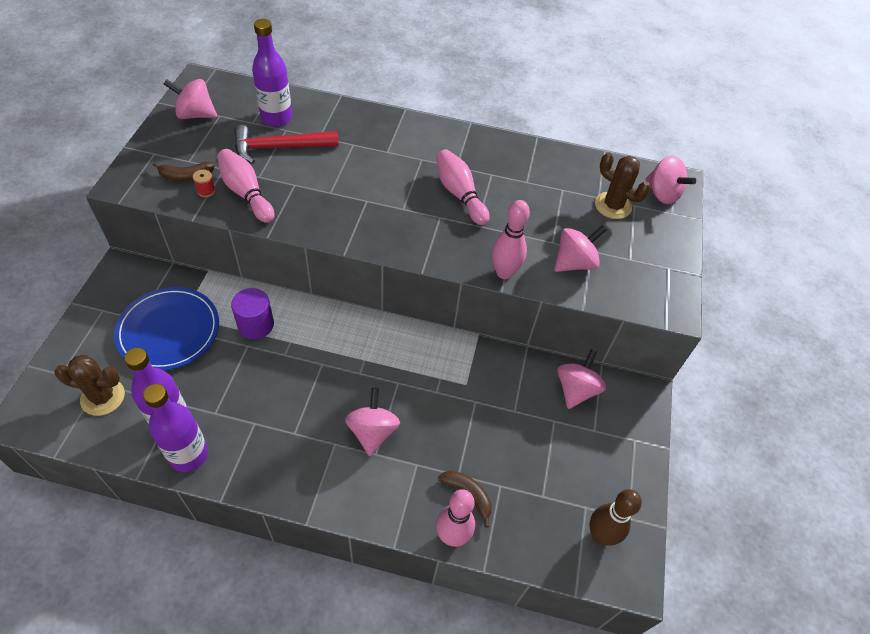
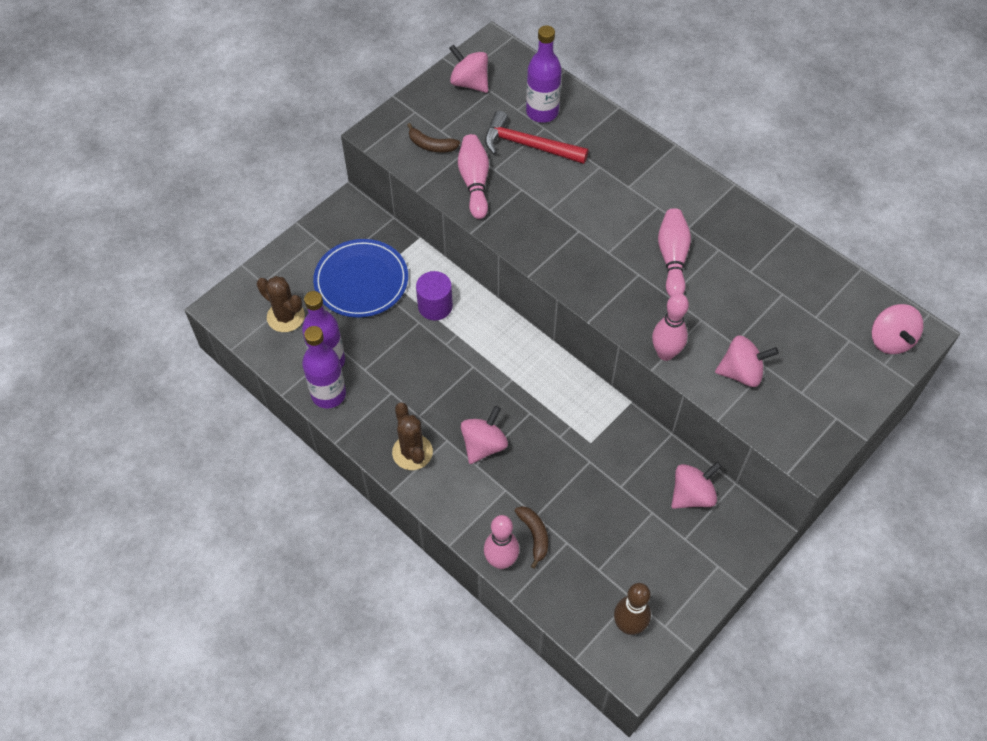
camera: 35 degrees right, 5 degrees up
(206, 191) = (441, 167): red spool -> none
(613, 206) = (824, 331): brown cactus -> brown cactus (412, 452)

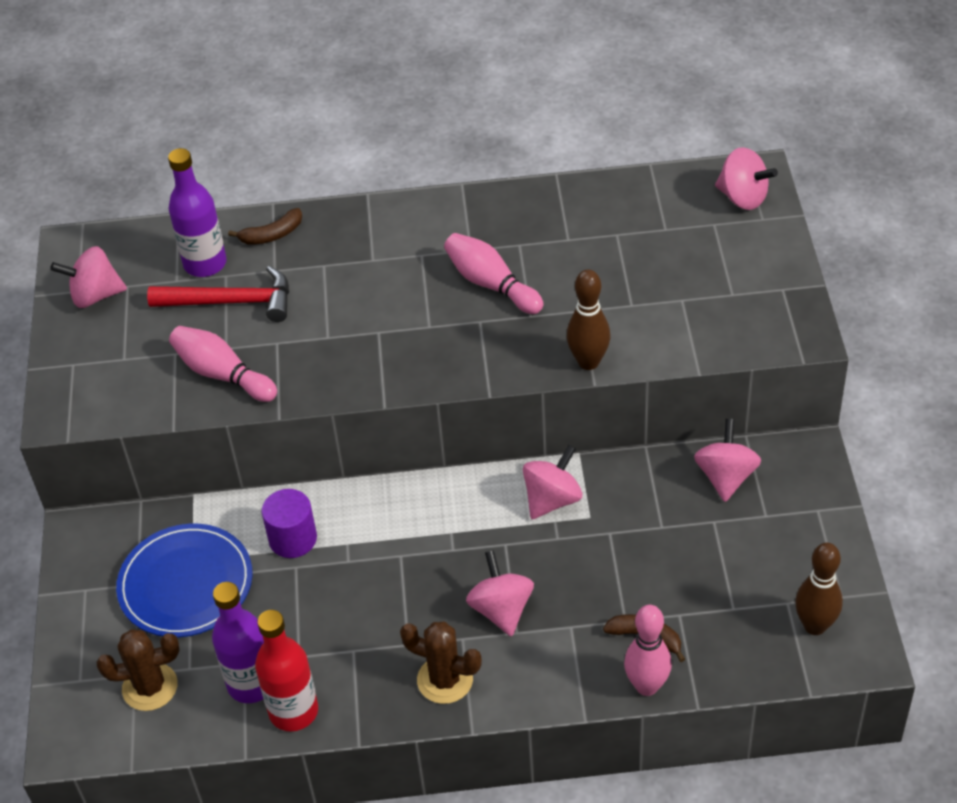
camera: 45 degrees left, 10 degrees down
(328, 394) = (293, 711): purple bottle -> red bottle
(431, 145) = (133, 379): brown banana -> brown banana (272, 235)
(528, 145) = (231, 302): red hammer -> red hammer turned 150 degrees counterclockwise
(665, 353) = (588, 362): pink bowling pin -> brown bowling pin
(741, 372) = (667, 321): pink spinning top -> pink spinning top (552, 499)

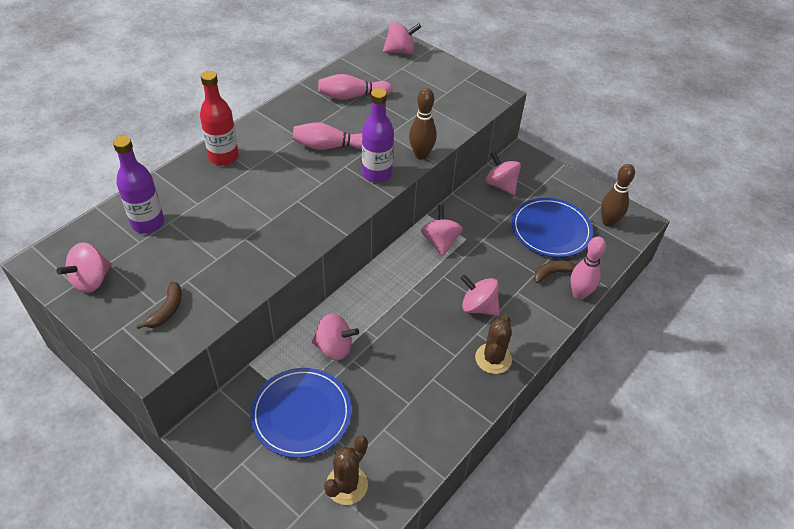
camera: 50 degrees left, 0 degrees up
(222, 374) = (232, 273): pink bowling pin -> pink bowling pin (352, 96)
(231, 302) = (190, 233): red hammer -> none
(251, 684) = (401, 437): purple bottle -> purple bottle (377, 174)
(272, 235) = (173, 187): brown banana -> brown banana (167, 310)
(293, 539) = (334, 347): purple cylinder -> pink spinning top
(293, 711) = (440, 433): red bottle -> red bottle (224, 157)
(445, 680) = (493, 358): brown cactus -> brown cactus turned 45 degrees counterclockwise
(717, 581) = (551, 230): none -> blue plate

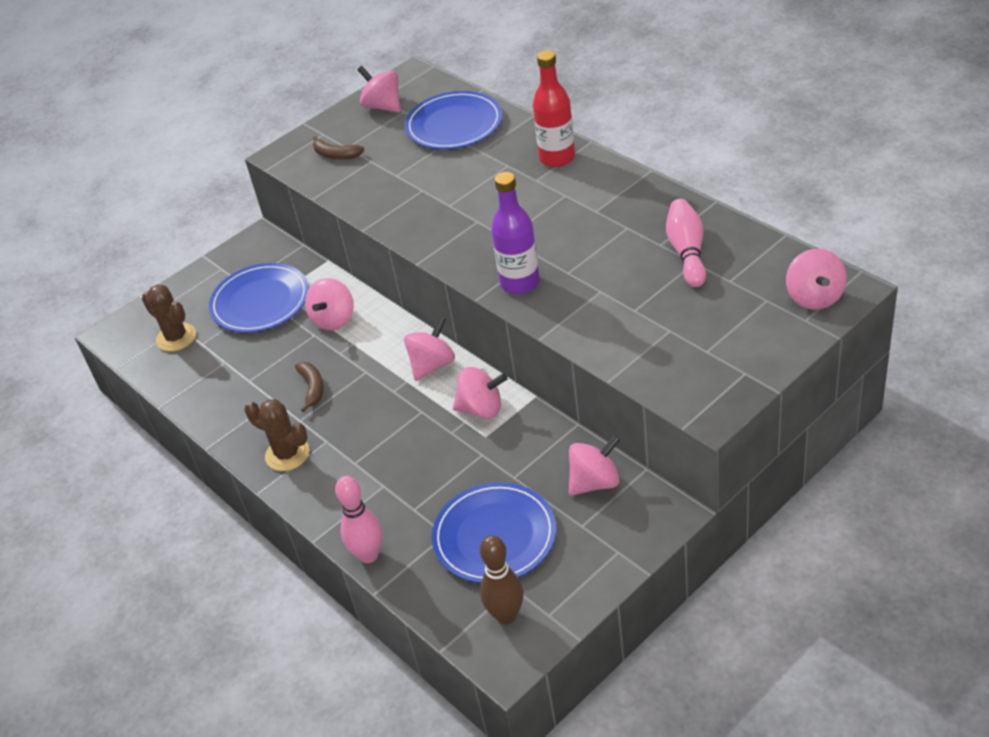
camera: 105 degrees right, 5 degrees down
(148, 223) = (454, 124): purple bottle -> blue plate
(329, 146) = (575, 239): pink bowling pin -> none
(421, 155) = (556, 323): brown bowling pin -> none
(478, 307) = (366, 444): pink spinning top -> pink spinning top (432, 365)
(553, 273) = (409, 529): brown banana -> brown banana (312, 388)

